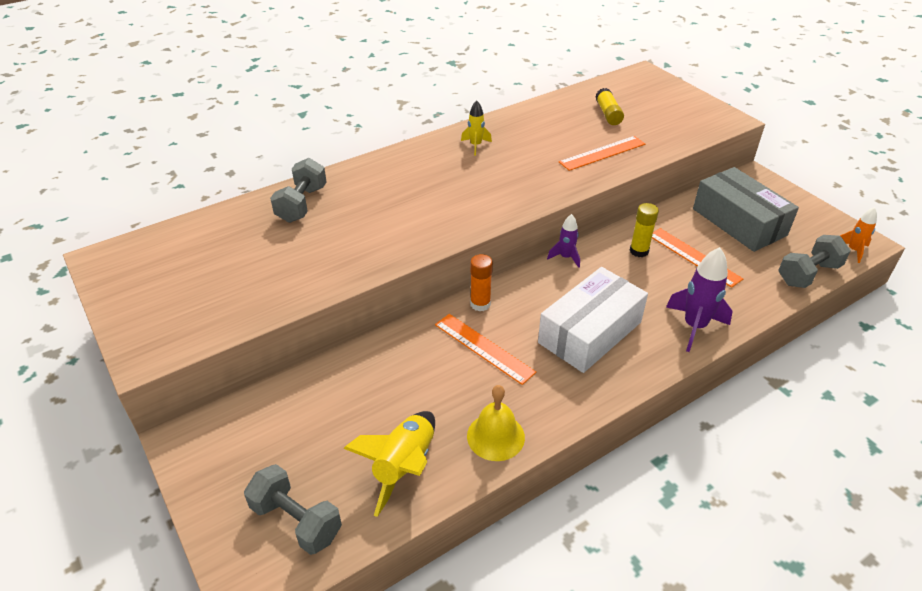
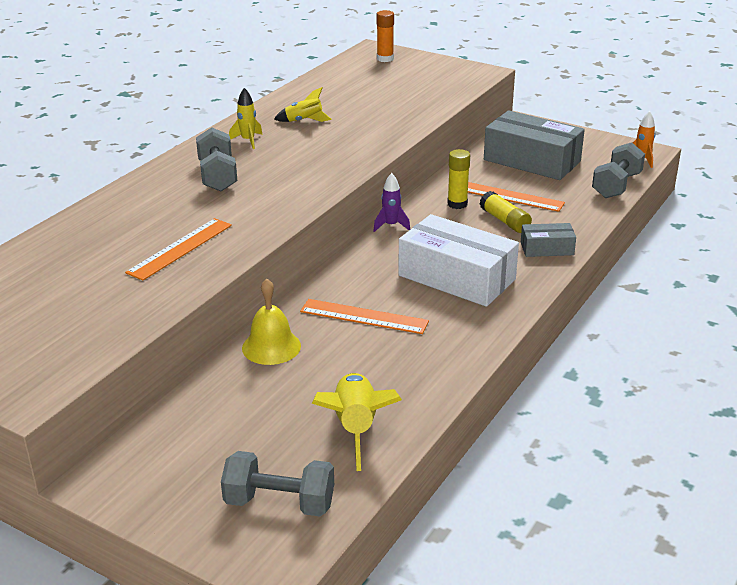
camera: 25 degrees left, 10 degrees down
(302, 204) = (95, 230): grey dumbbell -> grey dumbbell (217, 176)
(480, 304) = (334, 283): orange glue stick -> orange glue stick (385, 59)
(495, 436) = (426, 379): yellow bell -> yellow bell (271, 347)
(535, 136) = (304, 121): none -> yellow rocket
(590, 332) = (456, 277): white box -> white box turned 75 degrees counterclockwise
(602, 153) = (382, 121): orange ruler -> orange ruler (180, 248)
(608, 114) = (363, 89): yellow glue stick -> yellow glue stick (504, 221)
(694, 327) = (547, 248): purple rocket -> grey box

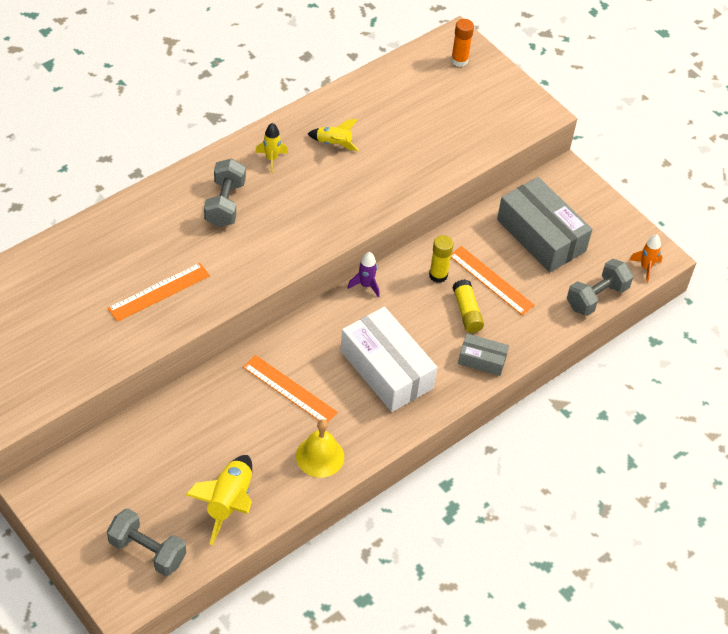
camera: 15 degrees right, 20 degrees up
(271, 347) = (204, 398): yellow bell -> yellow bell (320, 456)

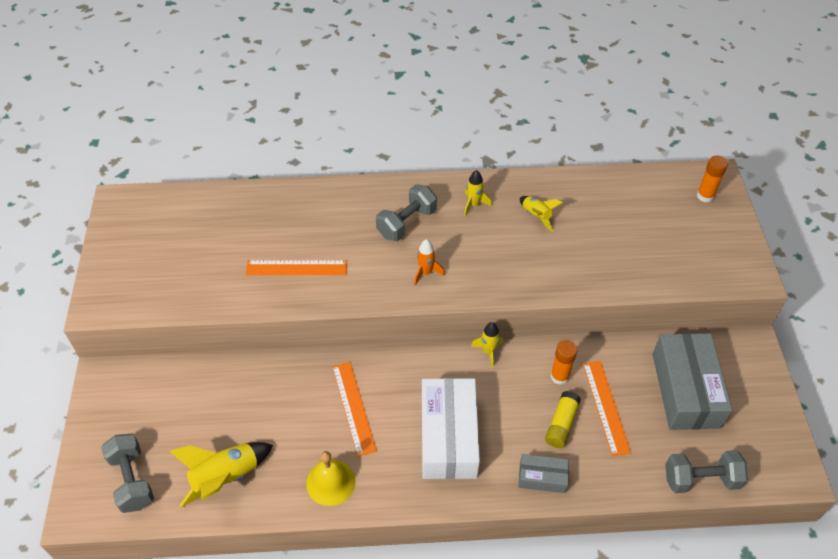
camera: 40 degrees right, 0 degrees up
(366, 285) = (488, 352): purple rocket -> yellow rocket
(438, 275) = (559, 376): yellow glue stick -> orange glue stick
(482, 360) = (542, 477): grey box -> grey box turned 45 degrees counterclockwise
(645, 267) = (774, 477): orange rocket -> orange rocket (426, 273)

